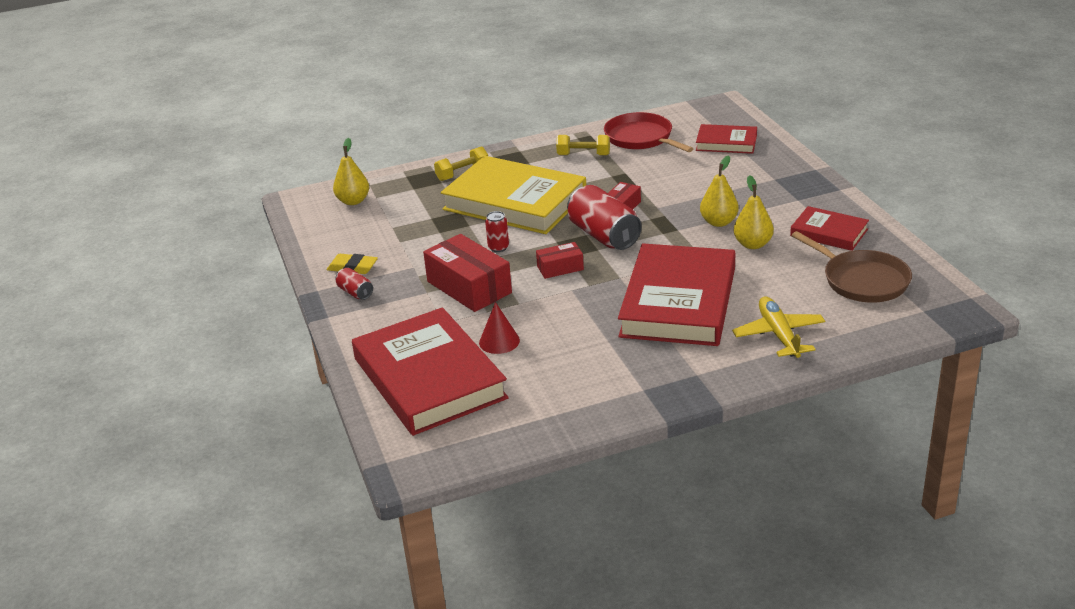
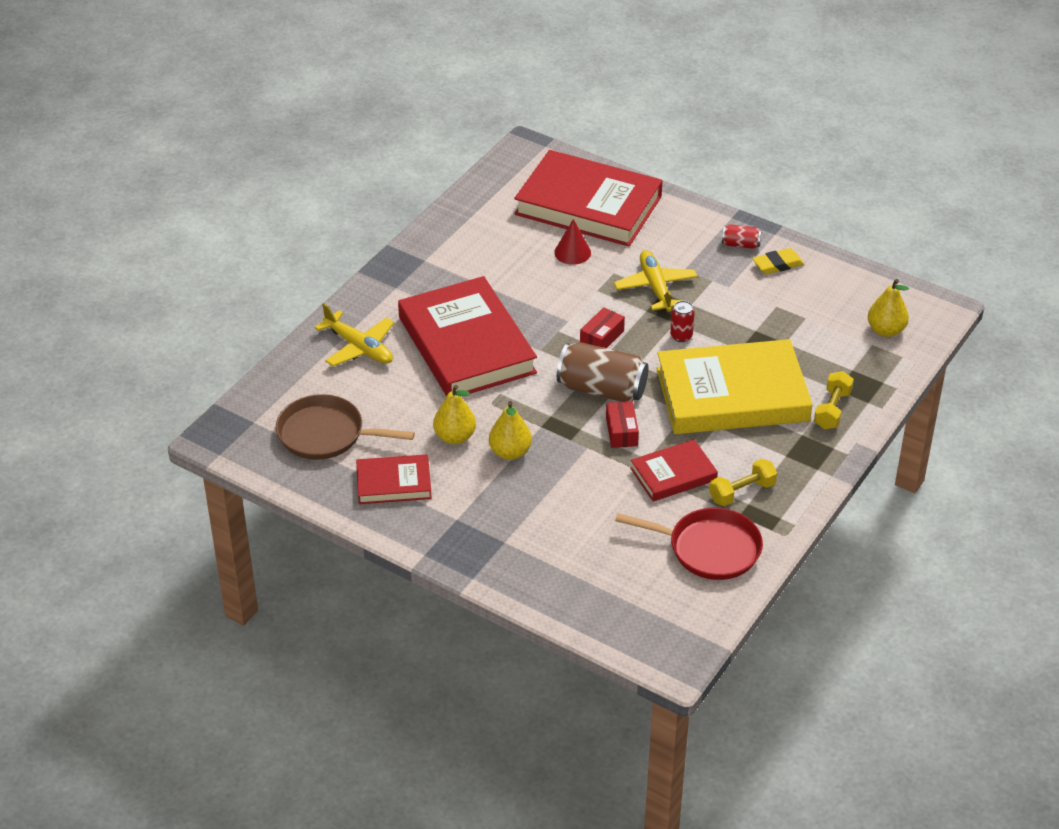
camera: 140 degrees right, 10 degrees up
(469, 287) = (655, 287): red box -> yellow plane
(604, 236) = (602, 389): red can -> brown can
(726, 143) = (606, 582): red book -> red book (673, 474)

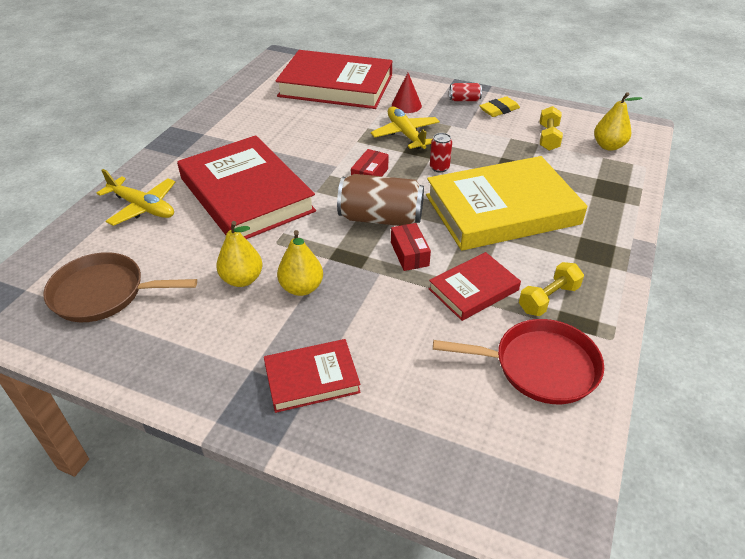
camera: 10 degrees left, 0 degrees up
(394, 483) = (177, 337): red book -> red book (312, 379)
(572, 252) = (330, 117): red cone -> red cone (406, 105)
(832, 410) = (597, 212): yellow dumbbell -> yellow dumbbell (548, 138)

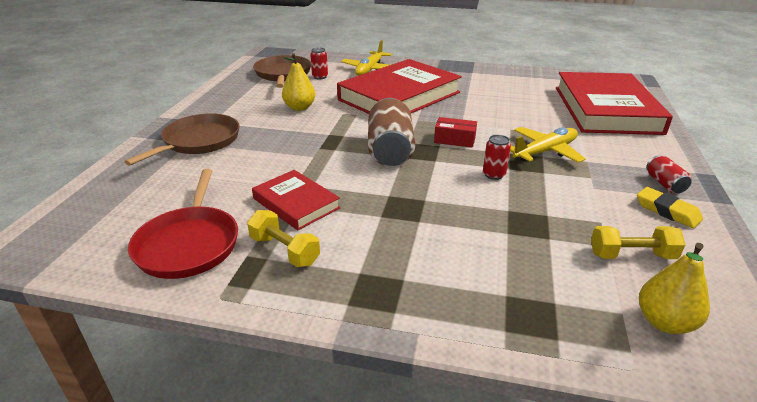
camera: 80 degrees right, 10 degrees down
(140, 255) = (320, 77): none -> red can
(301, 288) = (292, 128): yellow pear -> none
(312, 379) = (199, 141): red book -> brown pan
(406, 105) = (608, 148): red cone -> none
(409, 254) = (342, 167): red box -> none
(502, 209) = (435, 217): yellow book -> none

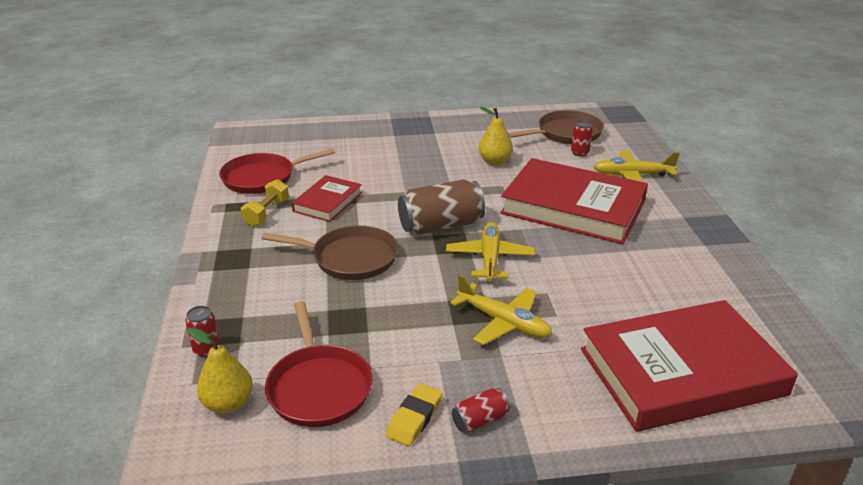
camera: 70 degrees right, 0 degrees up
(199, 141) = (397, 138): brown pan -> brown pan (350, 258)
(454, 140) = (489, 258): red box -> yellow plane
(494, 175) = (428, 292): red can -> red can (206, 349)
(631, 255) = (319, 387): yellow dumbbell -> red pan

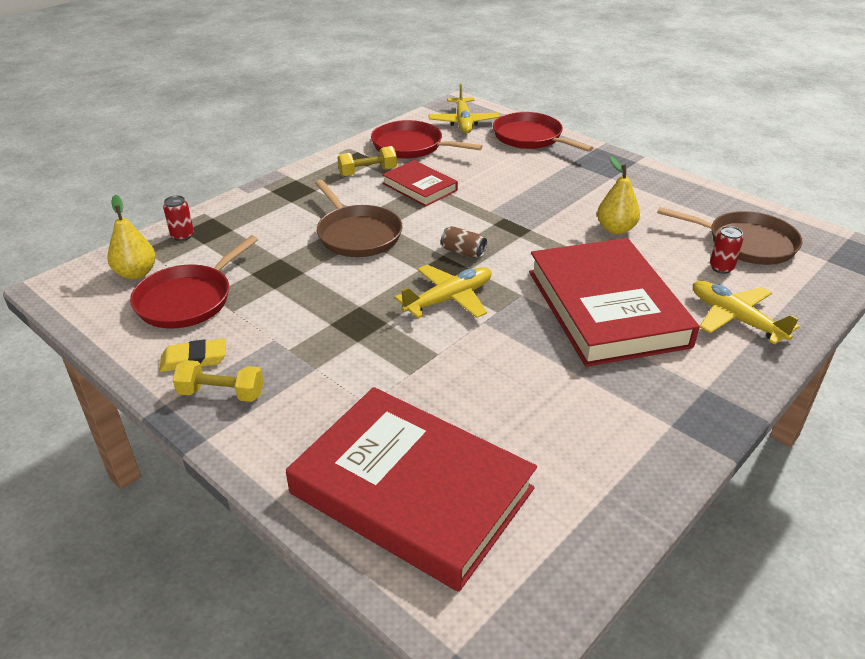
camera: 50 degrees right, 5 degrees up
(328, 202) = (419, 187): red book -> red book turned 60 degrees clockwise
(337, 131) = (530, 137): none -> red pan
(441, 225) = (463, 252): brown can -> brown can, size x0.48
(480, 420) = (221, 393): red can -> yellow dumbbell
(503, 322) = (363, 348): yellow plane -> yellow plane (463, 122)

